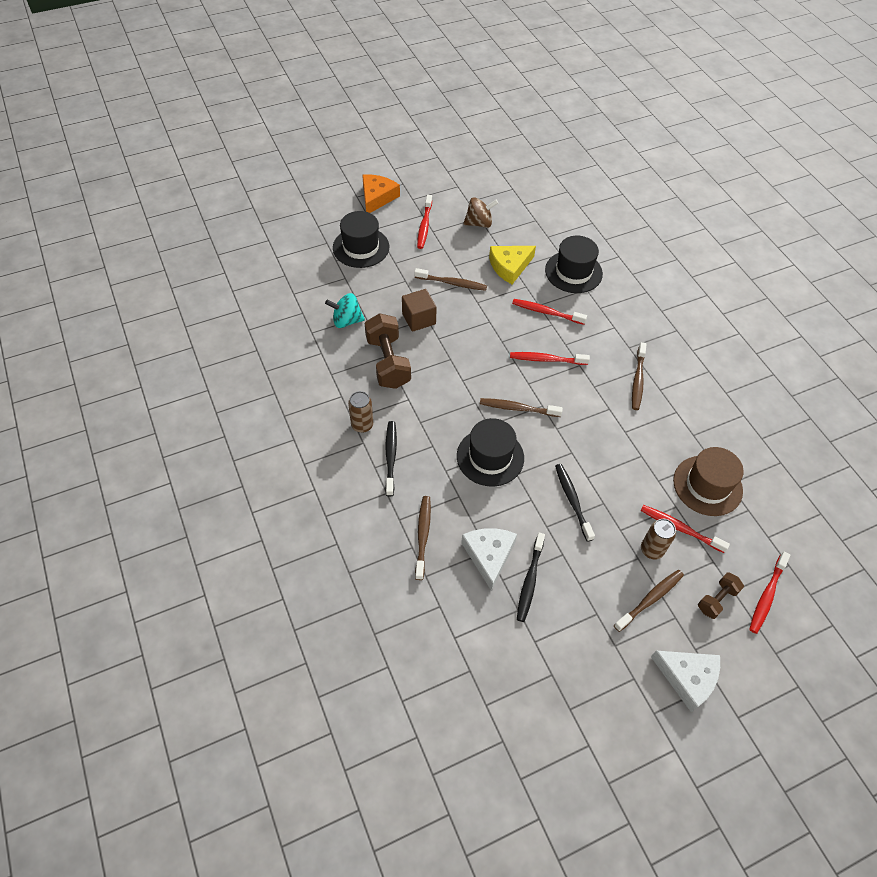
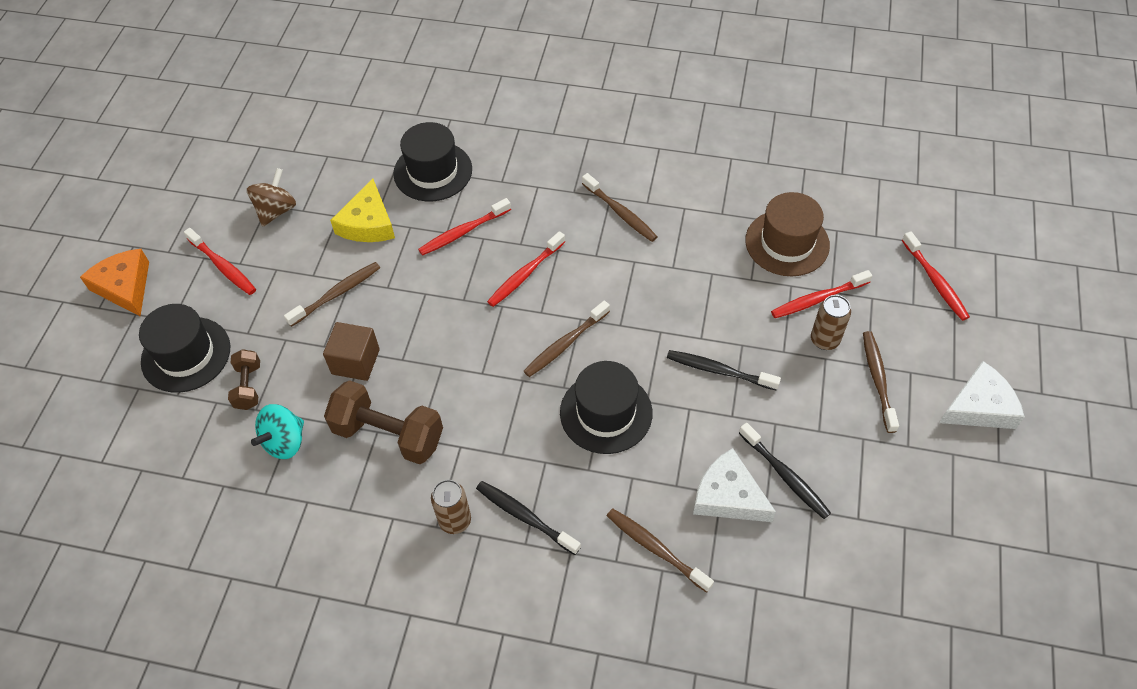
camera: 50 degrees left, 0 degrees up
(717, 599) = (914, 324): brown dumbbell -> brown dumbbell (248, 386)

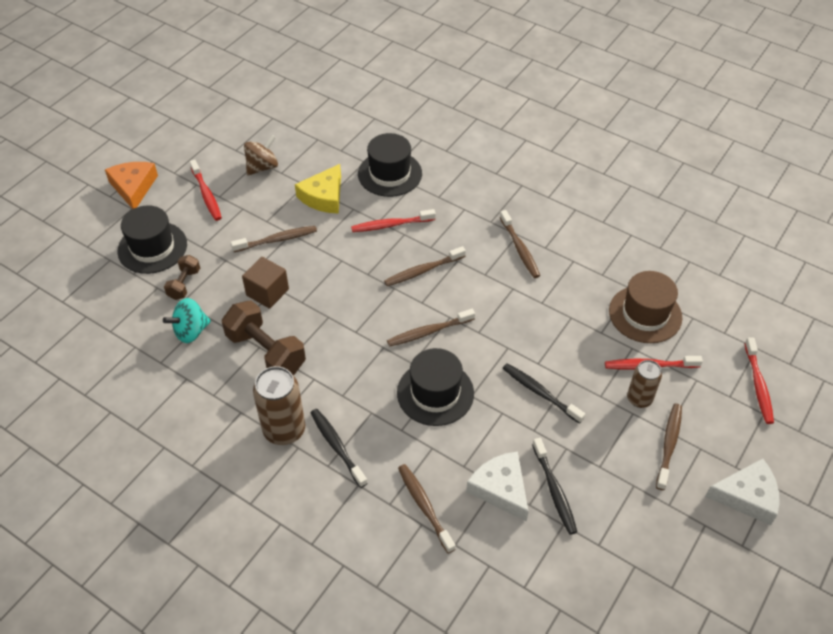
camera: 20 degrees right, 5 degrees down
(455, 520) = (284, 430): brown can -> brown can, size x1.60
(525, 274) = (423, 271): red toothbrush -> brown toothbrush

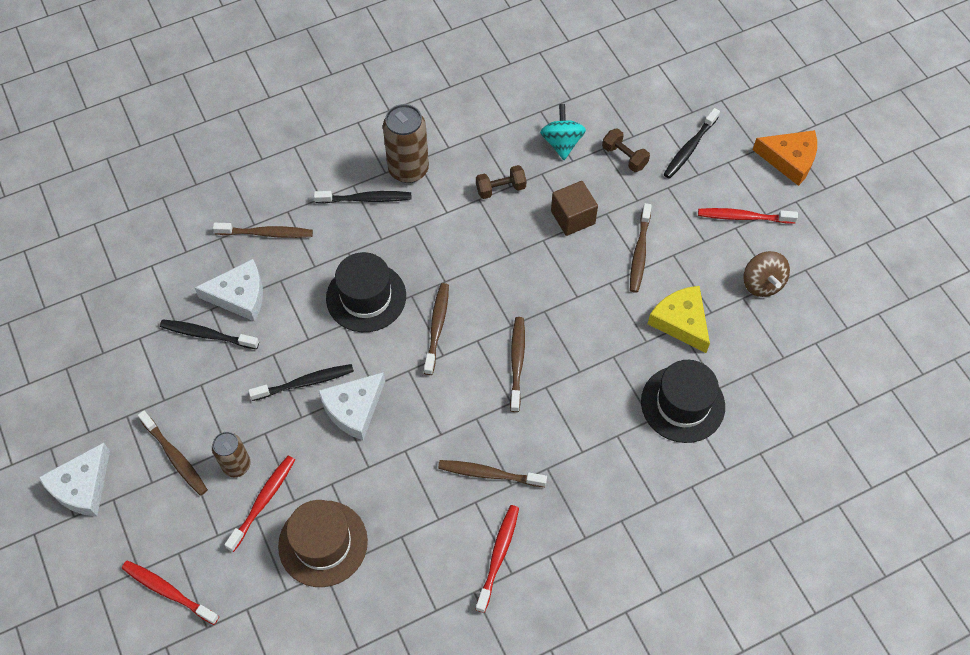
camera: 120 degrees right, 10 degrees up
(152, 247) = (689, 148): black hat -> black toothbrush
(266, 352) = (500, 189): brown dumbbell -> brown dumbbell, size x0.54
(391, 225) = (600, 365): red toothbrush -> red toothbrush (498, 556)
(535, 349) = (354, 409): none -> white cheese

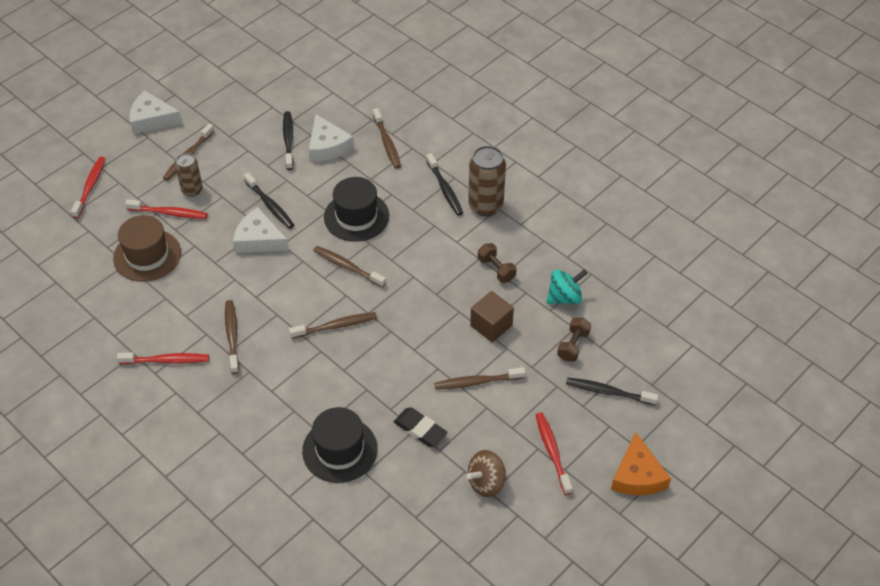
camera: 70 degrees right, 10 degrees down
(437, 327) = (347, 267): brown toothbrush -> brown toothbrush turned 135 degrees counterclockwise
(681, 321) = (420, 429): yellow cheese -> black eraser

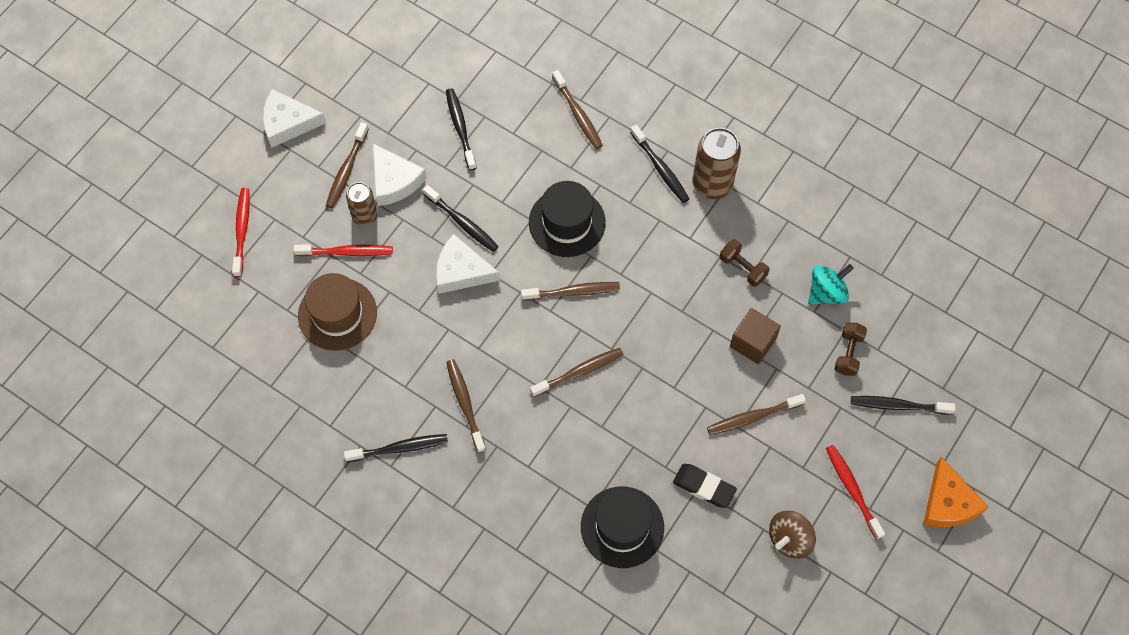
camera: 10 degrees left, 15 degrees up
(166, 360) = (399, 448): red toothbrush -> black toothbrush
(327, 146) = (509, 129): white cheese -> white cheese (394, 181)
(347, 267) = (573, 292): brown toothbrush -> brown toothbrush turned 150 degrees clockwise

